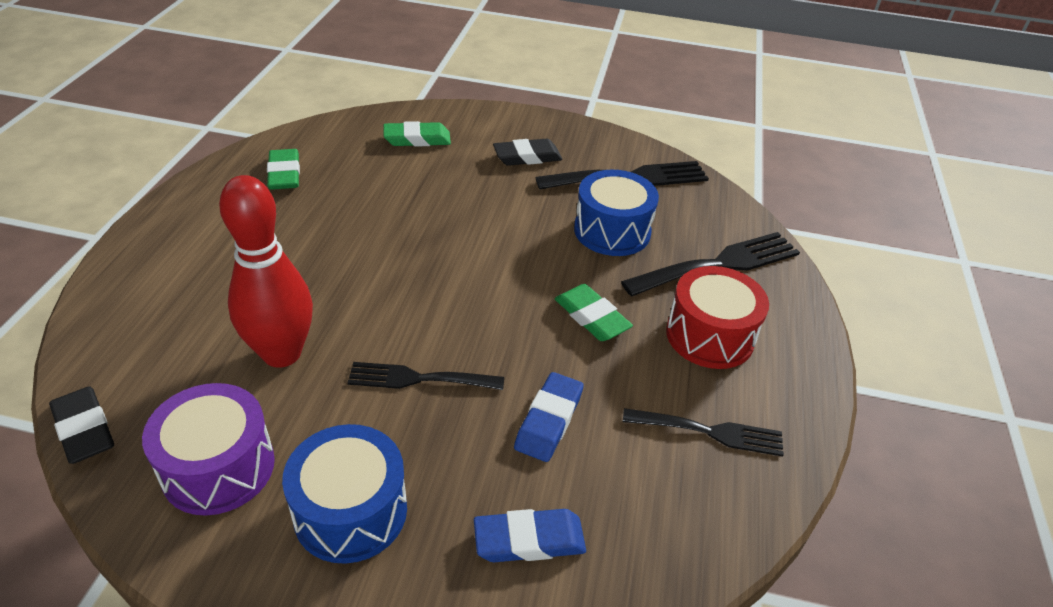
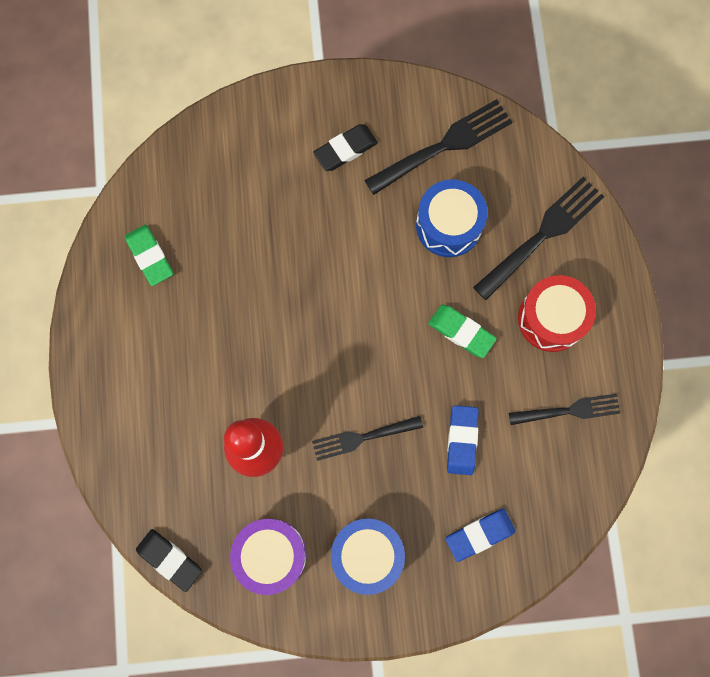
camera: 15 degrees left, 35 degrees up
(417, 139) = (238, 161): green eraser -> none

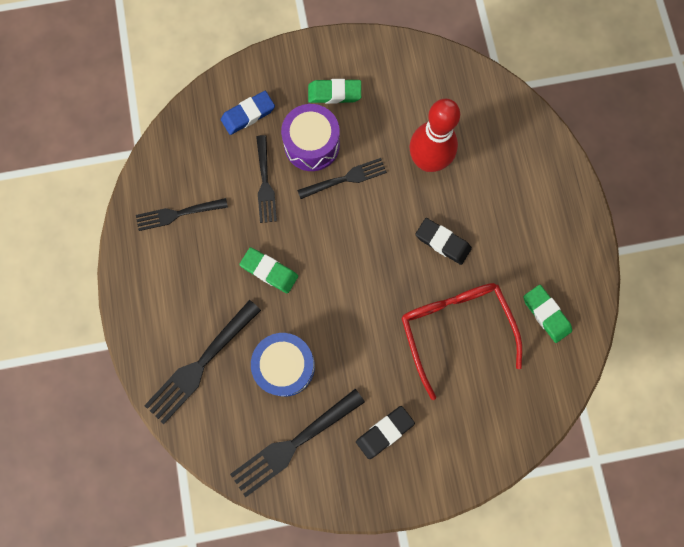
camera: 175 degrees right, 0 degrees up
(170, 559) = (485, 77): black eraser -> black eraser (442, 242)
(255, 248) = (455, 329): none -> red glasses
(271, 555) = (408, 87): purple drum -> purple drum (312, 144)
(367, 554) = (334, 93): blue drum -> green eraser
(462, 440) = (265, 183): blue eraser -> black fork
(551, 318) = (192, 289): red drum -> none

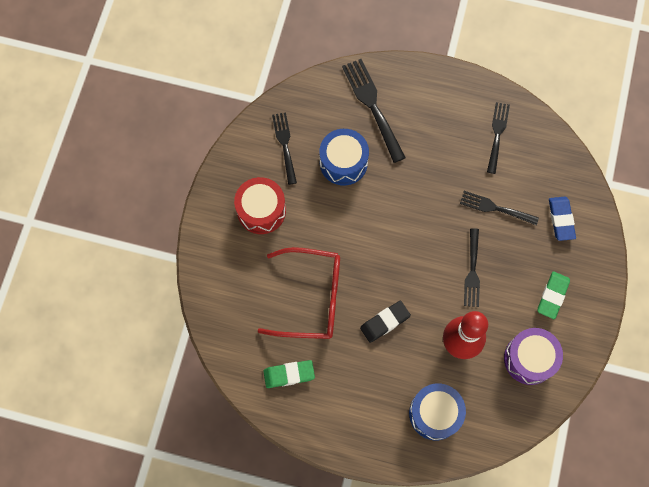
camera: 115 degrees right, 5 degrees down
(269, 271) = (421, 181): green eraser -> none
(293, 444) = (285, 145): black fork -> black fork, size x0.65
(312, 144) = (513, 257): purple drum -> purple drum (529, 359)
(384, 432) = (261, 210): black eraser -> red drum
(508, 156) = (435, 413): none -> blue drum

